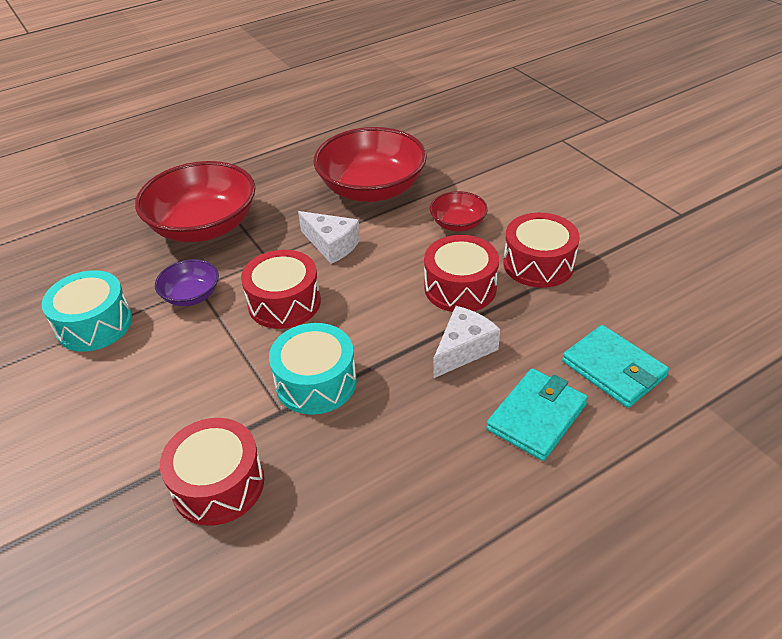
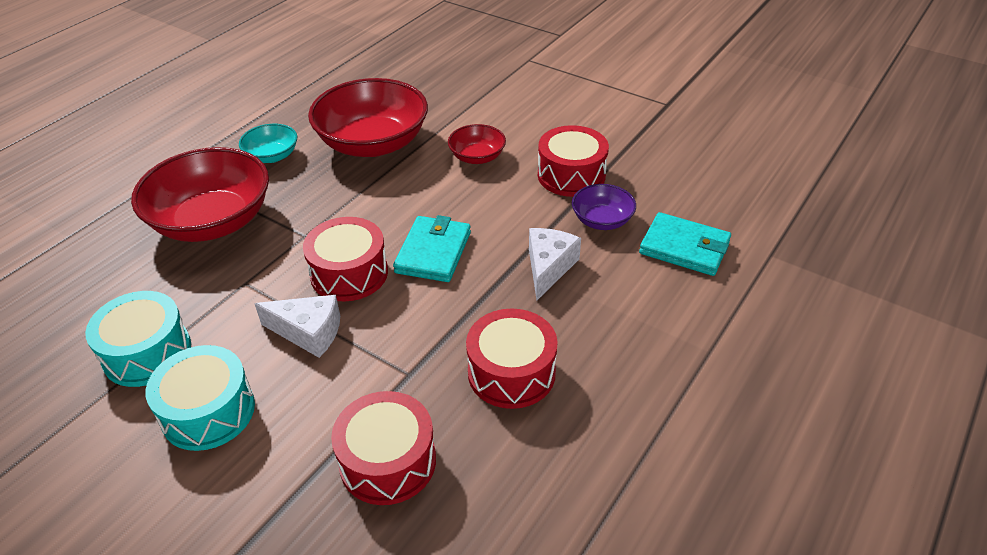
camera: 25 degrees left, 0 degrees up
(191, 295) = (243, 293): purple bowl -> purple bowl (602, 220)
(282, 181) = (272, 156): none -> turquoise bowl
(316, 382) = (427, 337): turquoise drum -> turquoise drum (208, 411)
(332, 245) = (364, 206): white cheese -> white cheese (309, 332)
(460, 287) = (513, 214): red drum -> red drum (511, 373)
(536, 417) = (645, 306): turquoise wallet -> turquoise wallet (433, 252)

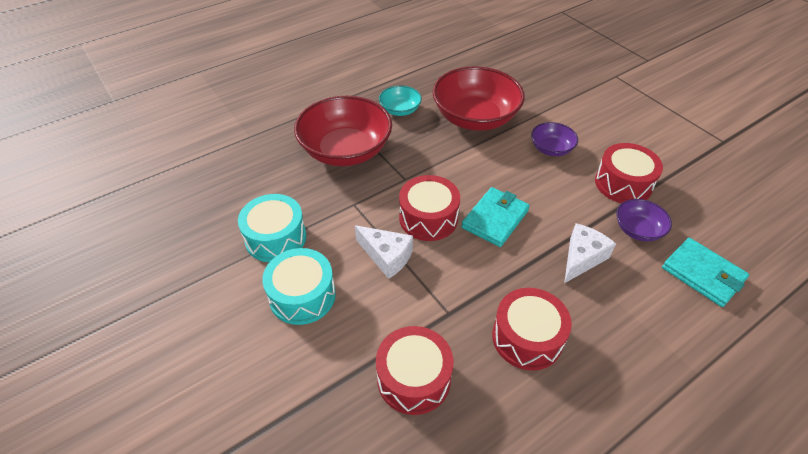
camera: 20 degrees right, 5 degrees up
(477, 157) = (551, 149): red bowl -> purple bowl

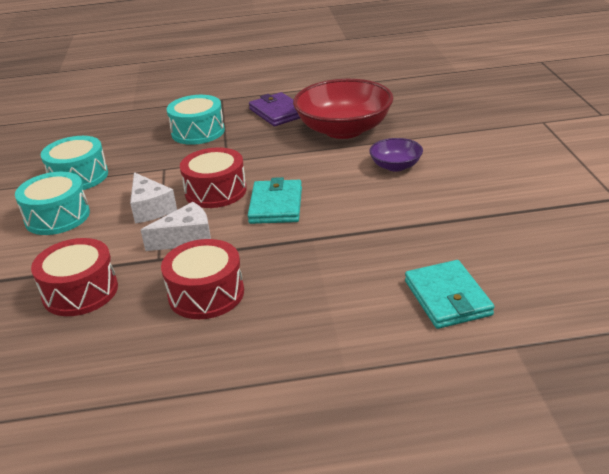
camera: 30 degrees right, 15 degrees down
(346, 150) = (198, 132): red bowl -> turquoise drum
(400, 110) = (278, 112): turquoise bowl -> purple wallet
(495, 219) = (276, 205): turquoise wallet -> turquoise wallet turned 60 degrees counterclockwise
(582, 258) = (328, 253): white cheese -> white cheese (186, 238)
(623, 184) = (443, 208): red drum -> none
(638, 230) = (415, 246): purple bowl -> none

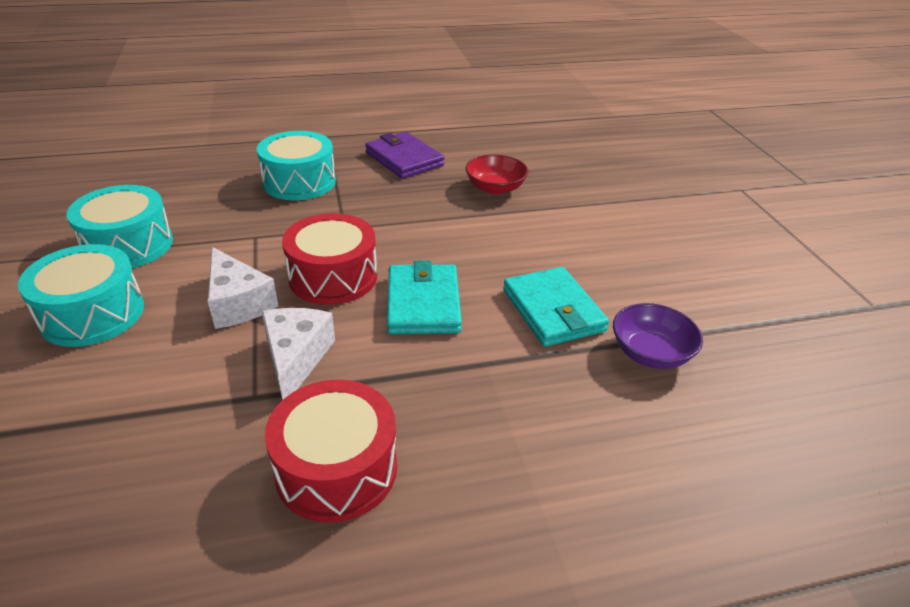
camera: 10 degrees left, 5 degrees up
(80, 292) = (125, 462): red drum -> none
(186, 238) = (296, 358): white cheese -> white cheese turned 60 degrees counterclockwise
(344, 130) = (495, 188): red bowl -> red bowl, size x0.49
(395, 166) = (575, 245): purple bowl -> purple bowl (650, 353)
(447, 298) = (710, 479): turquoise wallet -> turquoise wallet (553, 310)

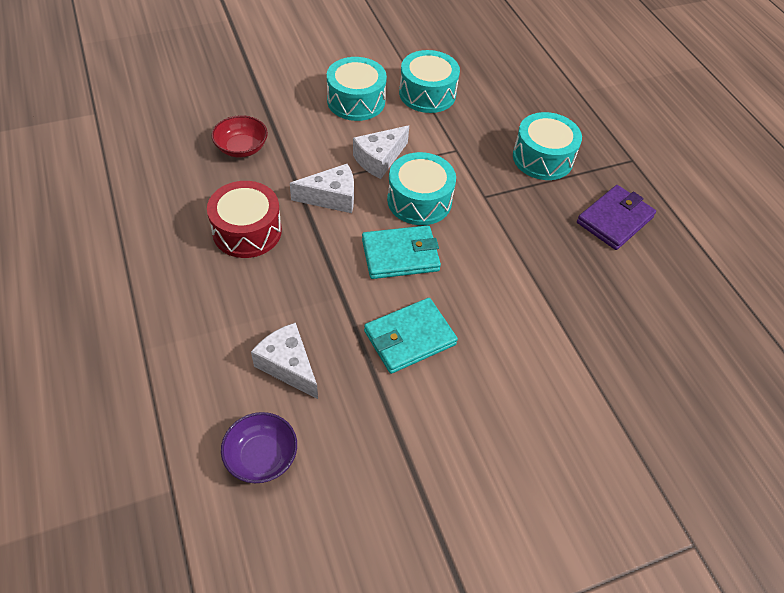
camera: 80 degrees right, 15 degrees up
(333, 277) = (419, 200): red drum -> turquoise drum
(495, 188) = (589, 293): red bowl -> red bowl (241, 148)
(605, 427) = (288, 366): none -> white cheese
(650, 353) = (369, 404): purple bowl -> purple bowl (261, 456)

